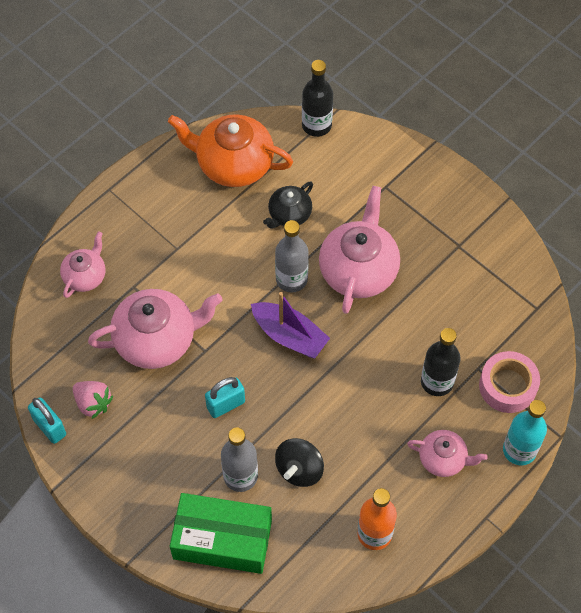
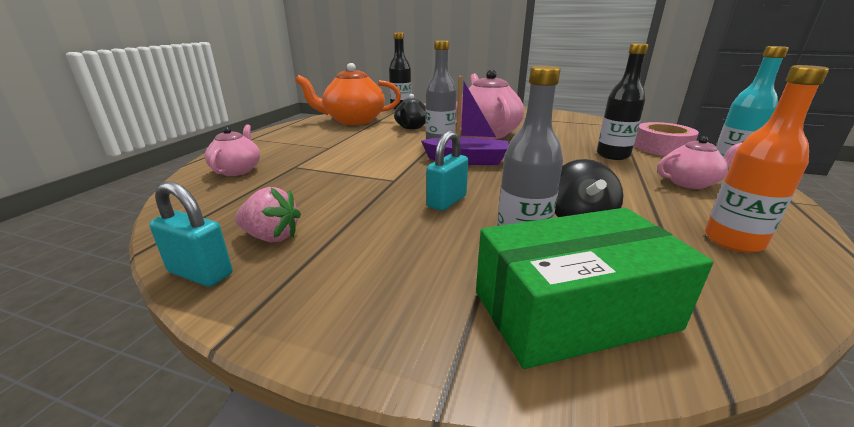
camera: 25 degrees left, 35 degrees down
(157, 340) = (336, 184): pink teapot -> none

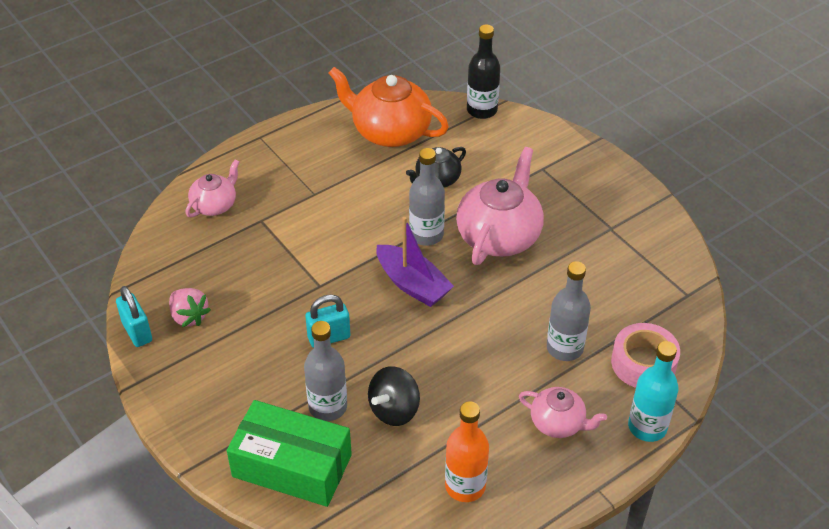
camera: 35 degrees right, 20 degrees up
(612, 155) = (564, 348): black bottle -> grey bottle

